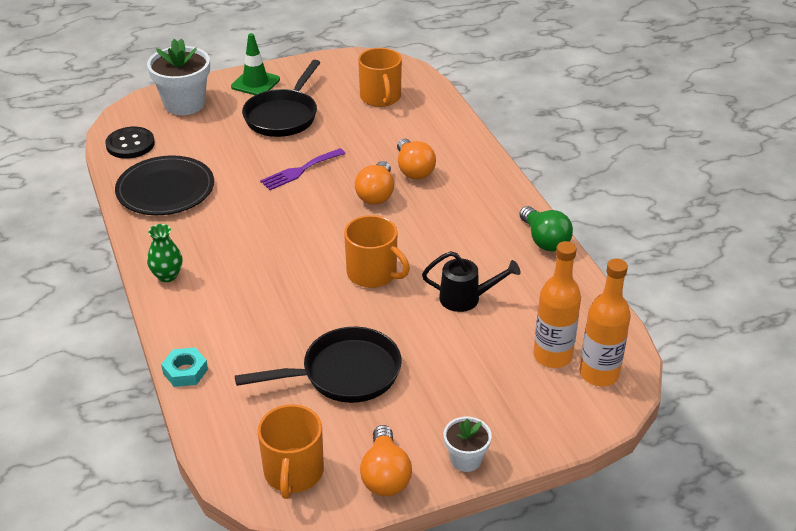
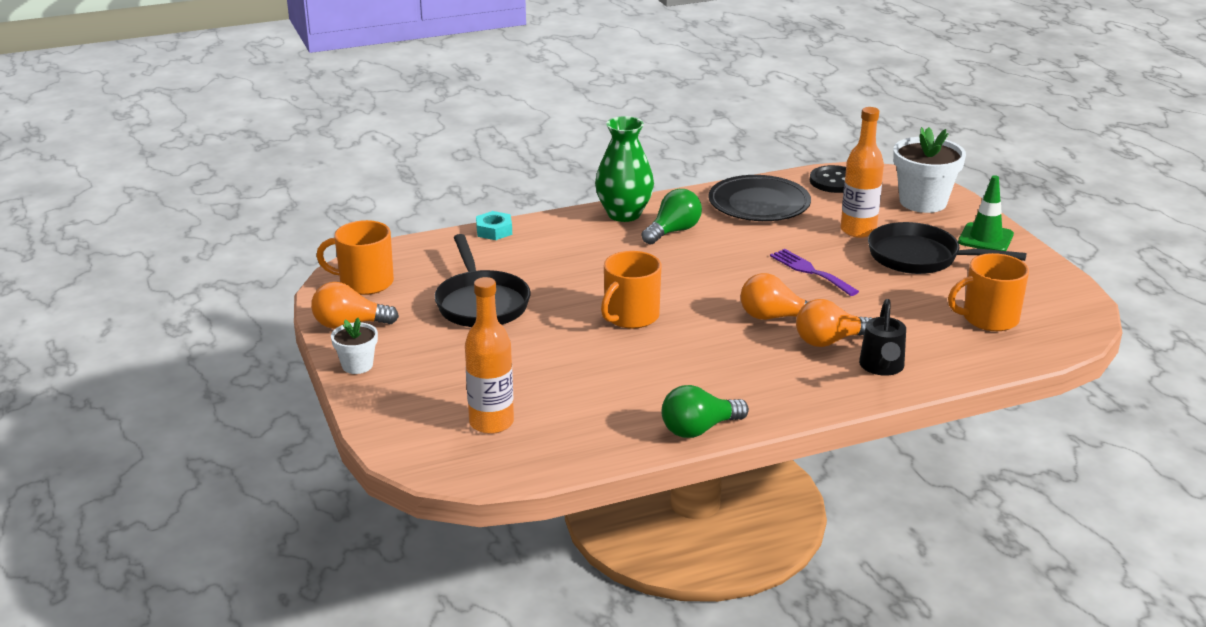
camera: 90 degrees right, 10 degrees down
(167, 275) = (624, 214): green vase -> green vase, size x1.75
(212, 244) = (673, 231): none -> green light bulb
(466, 298) = (589, 371): black watering can -> black watering can (882, 367)
(599, 374) = (459, 452): orange bottle -> orange bottle (858, 230)

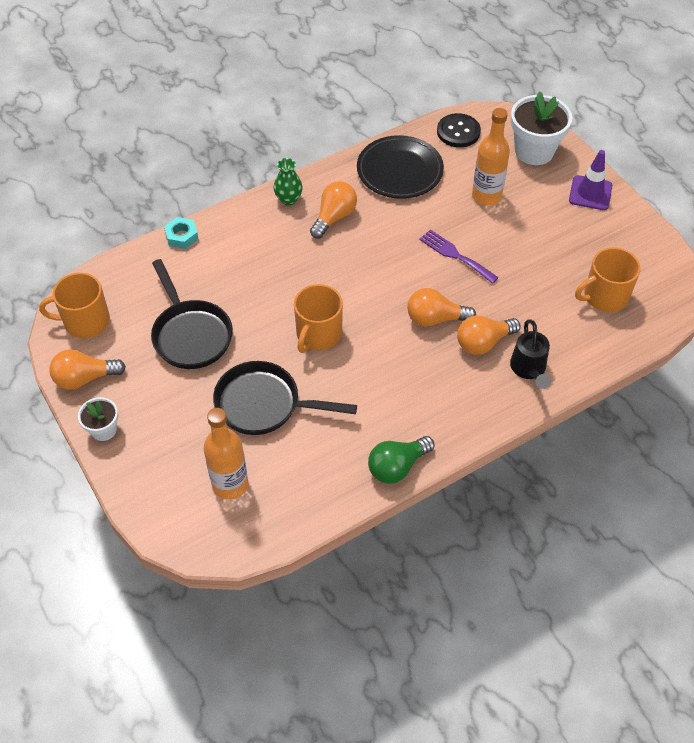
camera: 10 degrees left, 25 degrees up
(624, 214) = (288, 199): green vase -> green vase, size x0.57
(673, 231) = (334, 217): green light bulb -> orange light bulb
(919, 257) = (541, 225): black pan -> black pan (264, 404)
(985, 238) = (590, 193): green traffic cone -> purple traffic cone

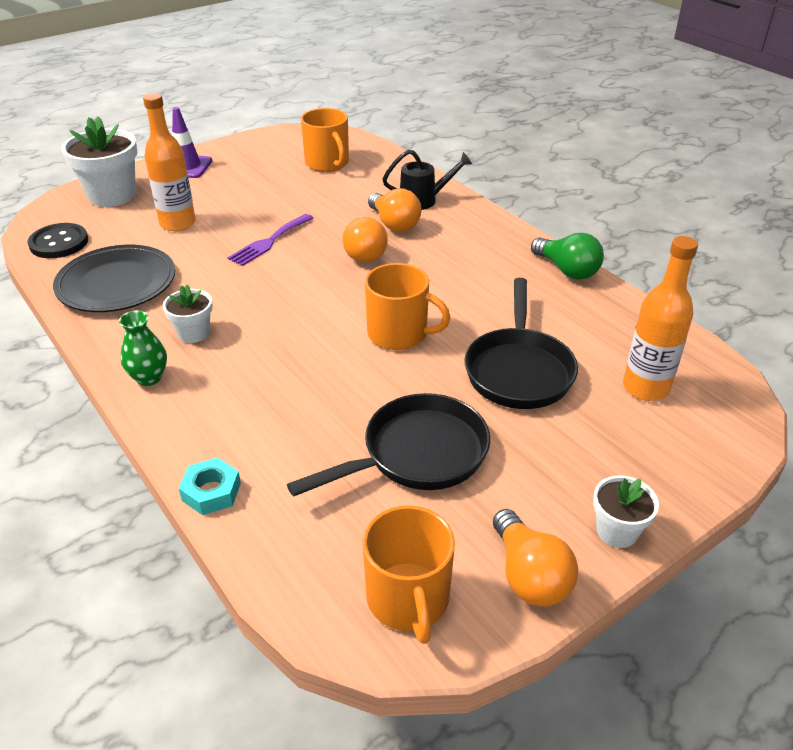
camera: 95 degrees left, 15 degrees down
(334, 217) = (193, 333): orange light bulb -> white flower pot

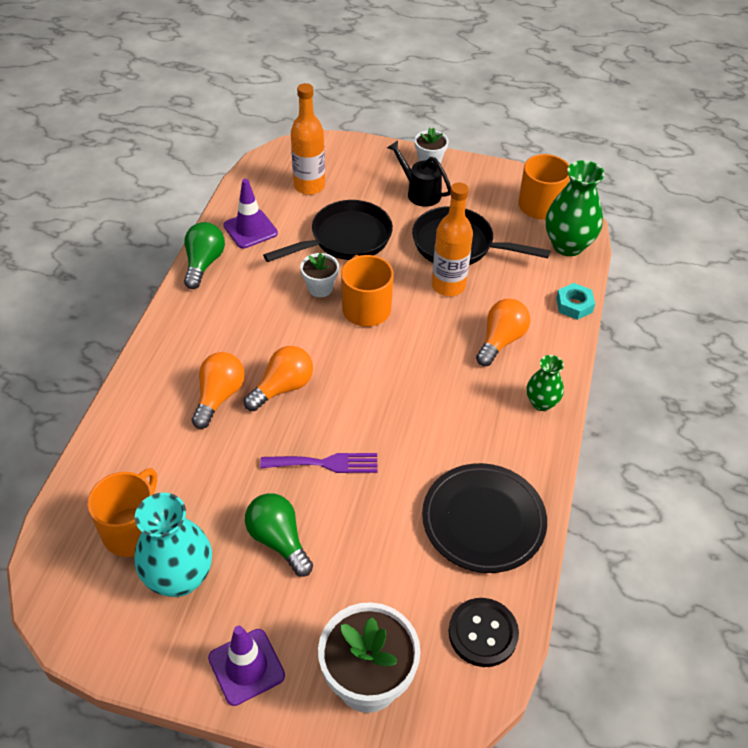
camera: 130 degrees left, 10 degrees up
(178, 223) = (361, 561): orange bottle -> orange bottle (448, 286)
(193, 333) = (479, 416): white flower pot -> white flower pot (320, 288)
(242, 203) = (279, 540): none -> green light bulb
(272, 166) = (179, 578): none -> turquoise vase
(302, 565) = (567, 245): none -> green vase
(423, 200) = (157, 401): black watering can -> black watering can (420, 192)
(529, 575) = (485, 177): orange light bulb -> orange light bulb (500, 340)
(596, 315) = (250, 229): none -> purple traffic cone

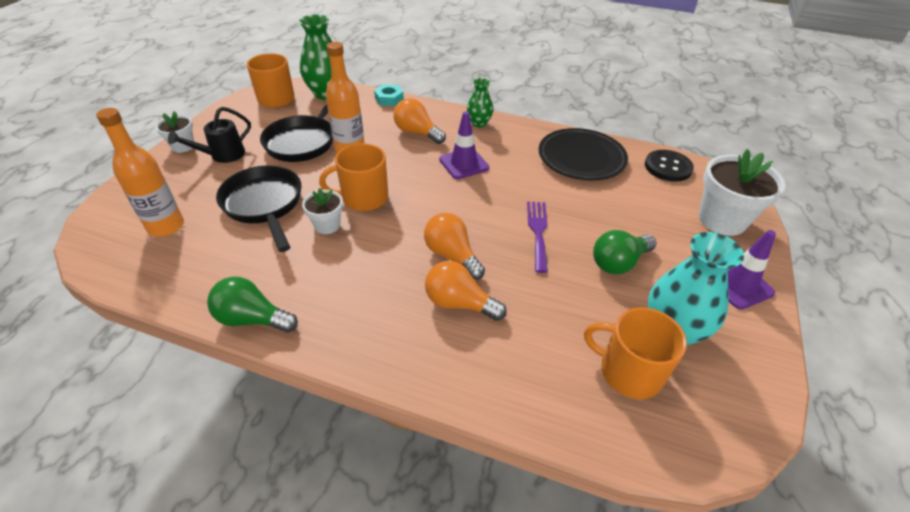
camera: 85 degrees left, 5 degrees down
(250, 229) = (213, 276): purple traffic cone -> purple traffic cone (464, 164)

